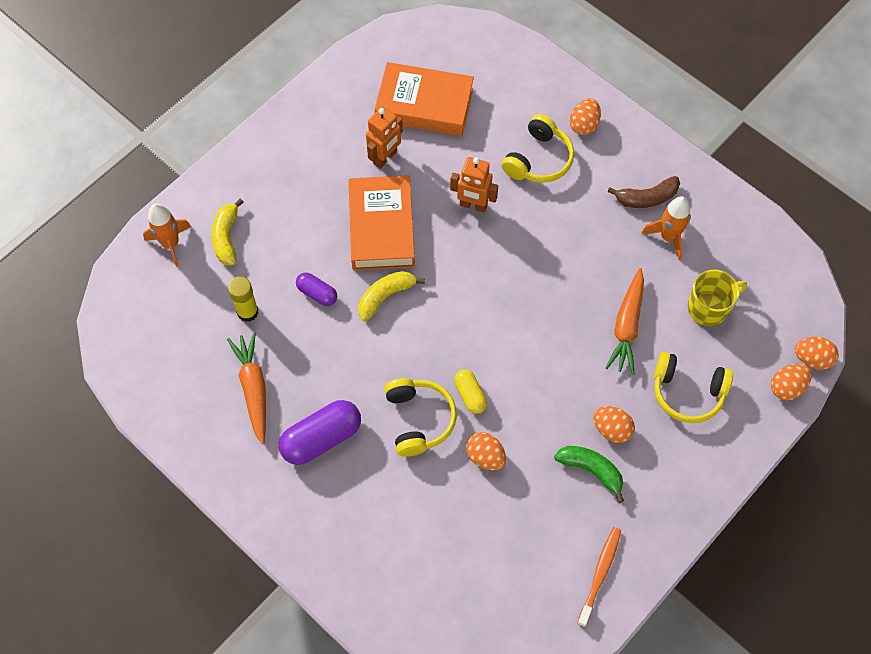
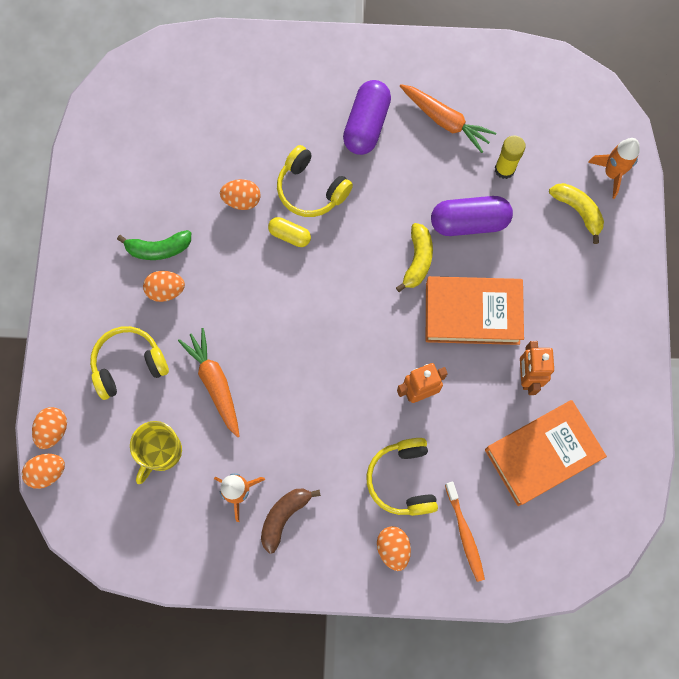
camera: 140 degrees right, 10 degrees up
(317, 293) = (469, 222): purple capsule -> purple capsule, size x1.80
(381, 227) = (472, 313): orange book -> orange book turned 45 degrees counterclockwise
(600, 574) = (100, 183): orange toothbrush -> orange toothbrush (465, 534)

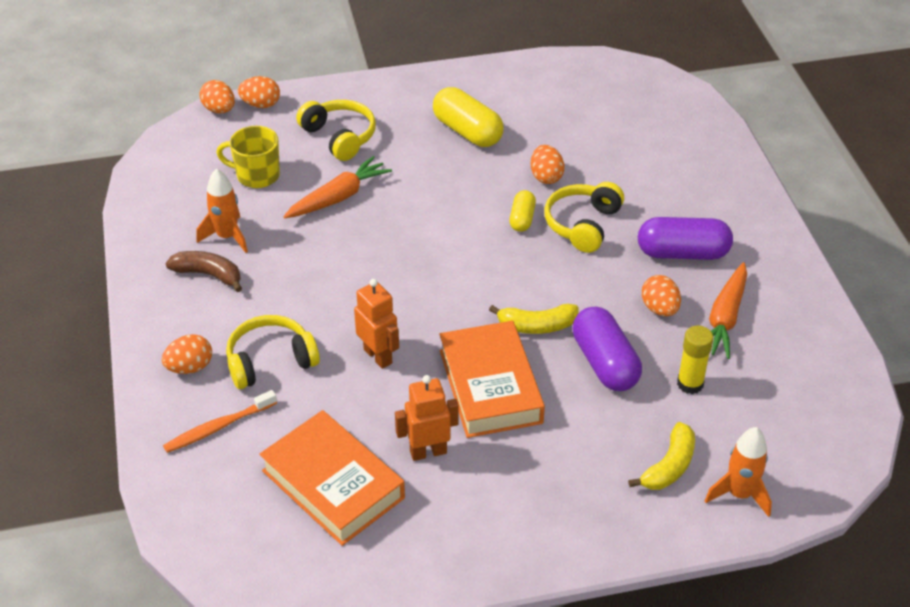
camera: 75 degrees right, 30 degrees down
(159, 249) = (467, 131): green banana -> yellow capsule
(166, 290) = (425, 145): orange egg -> orange egg (659, 309)

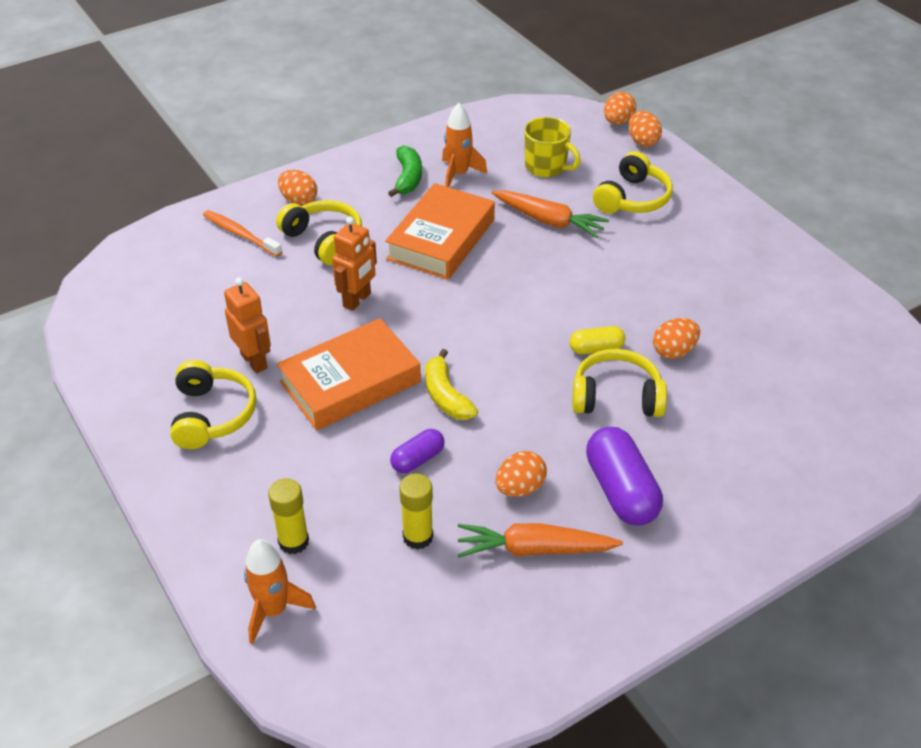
camera: 70 degrees right, 0 degrees up
(208, 274) = (408, 178): brown banana -> green banana
(257, 175) = (546, 167): yellow mug -> yellow mug turned 135 degrees clockwise
(333, 484) = (199, 314): orange book -> orange book (441, 239)
(467, 131) = (703, 277): yellow capsule -> none
(489, 498) = (212, 415): none -> yellow headphones
(604, 363) = (417, 459): purple capsule -> purple capsule, size x0.56
(669, 466) = (293, 541): yellow banana -> yellow glue stick

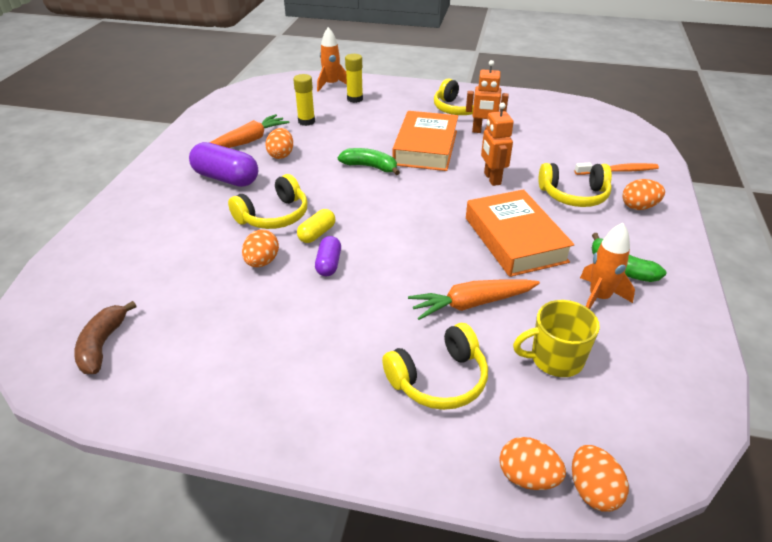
camera: 135 degrees right, 5 degrees down
(417, 459) = (345, 140): purple capsule -> purple capsule (329, 264)
(446, 396) = (370, 167): yellow banana -> green banana
(632, 198) = (439, 379): yellow headphones -> yellow headphones turned 105 degrees counterclockwise
(859, 356) = (102, 345): none -> brown banana

